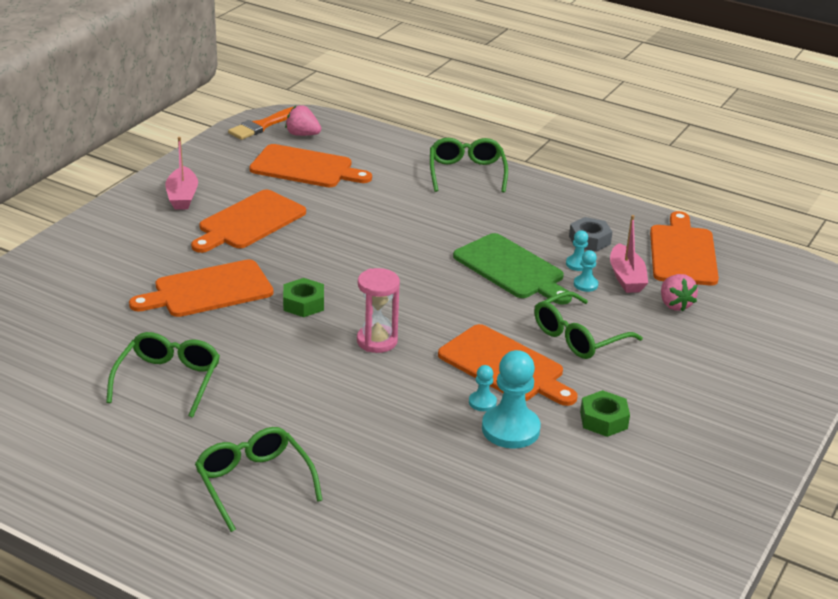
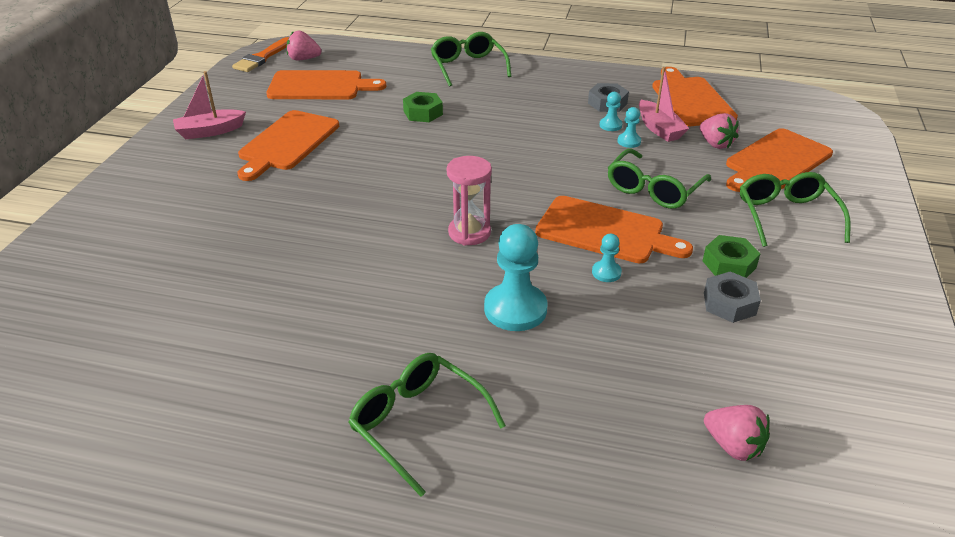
camera: 15 degrees left, 5 degrees up
(168, 380) = (269, 322): green glasses -> green glasses (786, 216)
(182, 196) = (210, 131): pink boat -> pink boat turned 90 degrees clockwise
(208, 290) = (273, 216): orange cutting board -> orange cutting board (776, 161)
(303, 304) = (377, 210): green nut -> green nut (423, 113)
(502, 559) = (733, 446): none -> pink strawberry
(510, 429) = (650, 294): turquoise pawn -> turquoise pawn (515, 309)
(511, 269) = (556, 140): green cutting board -> none
(579, 453) = (729, 303): none -> grey nut

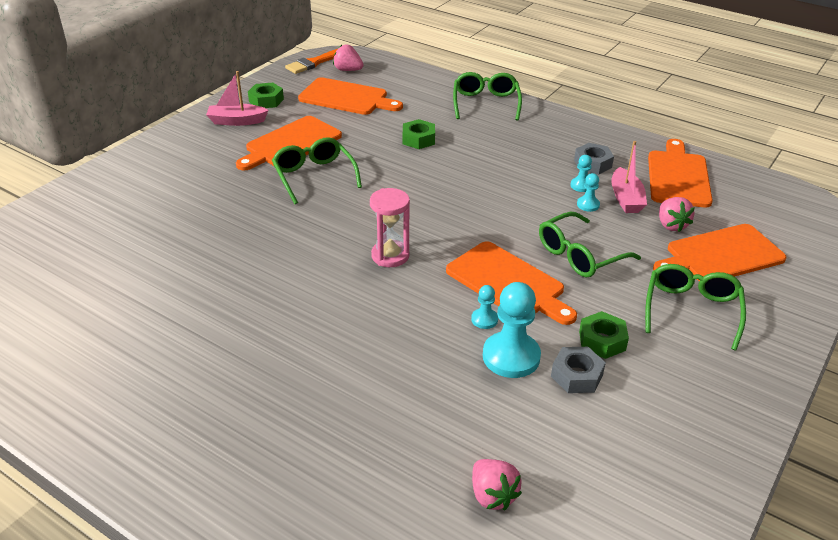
camera: 20 degrees right, 0 degrees up
(231, 104) = (266, 100): none -> green nut
(417, 423) = (252, 400): green glasses -> green glasses (314, 176)
(515, 309) = (386, 330): turquoise pawn -> turquoise pawn (511, 357)

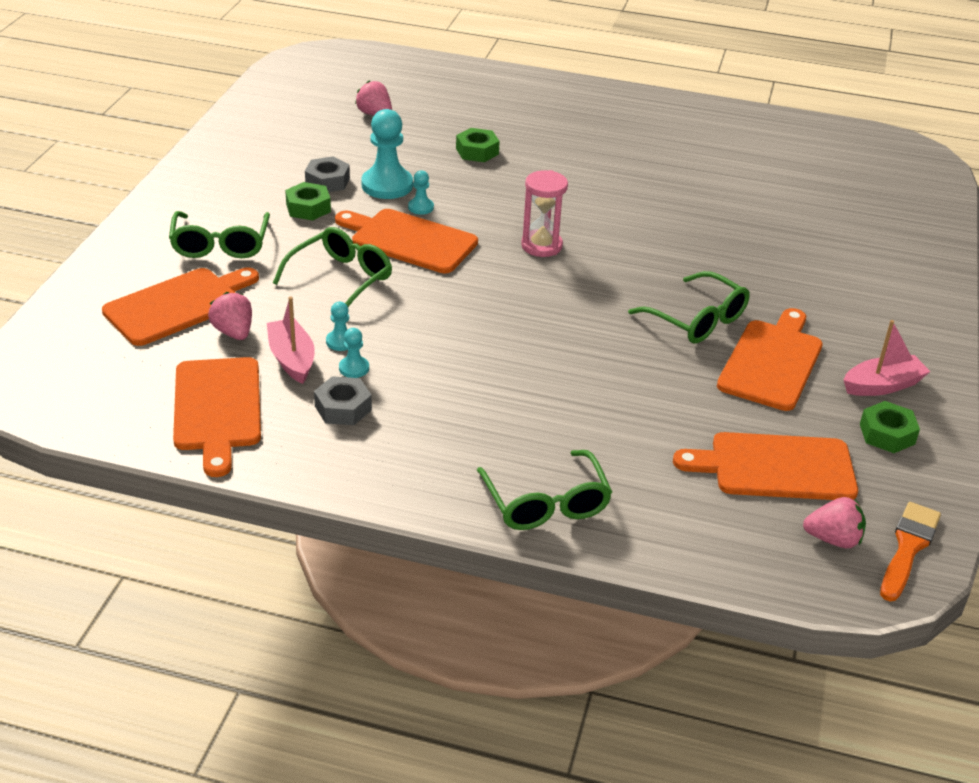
camera: 160 degrees right, 0 degrees up
(418, 139) = (608, 403): green nut -> green nut (477, 151)

